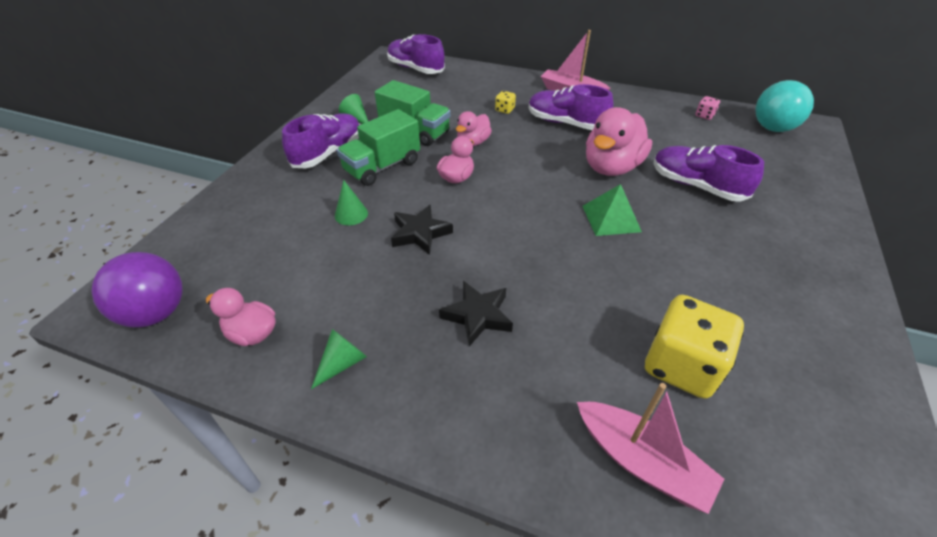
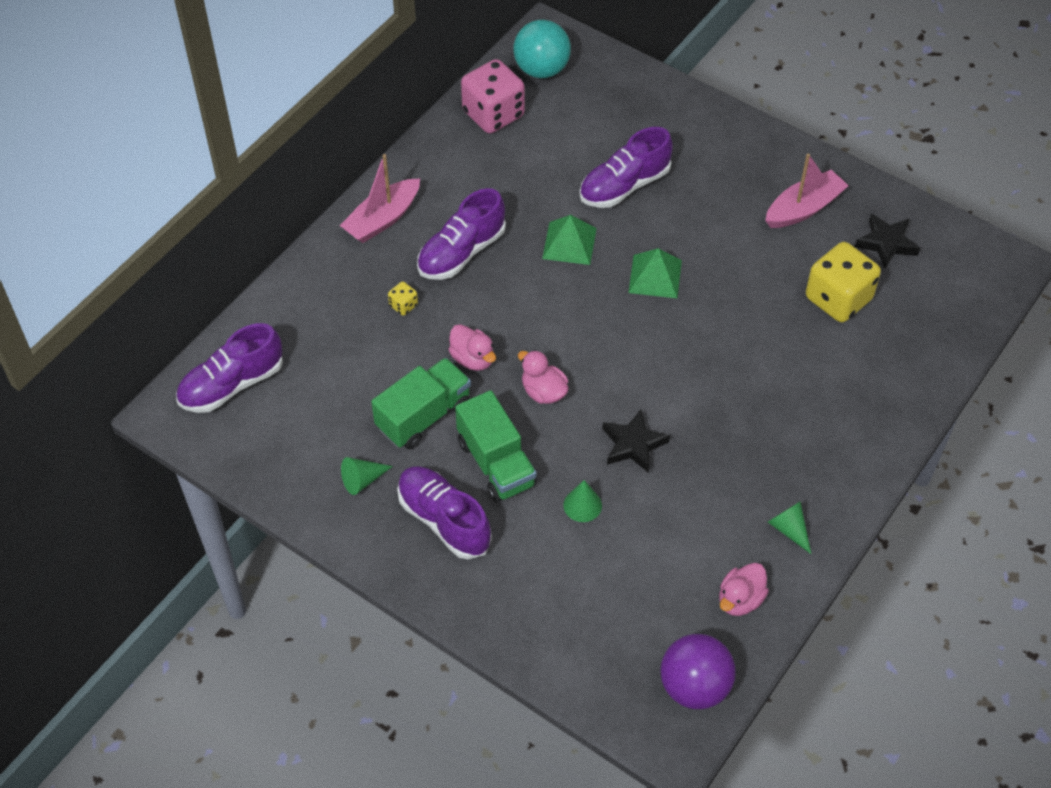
camera: 75 degrees left, 10 degrees up
(478, 315) = (758, 419): black star -> black star (886, 243)
(611, 167) = (569, 243): pink duck -> green pyramid
(641, 461) = (909, 355): pink boat -> pink boat (804, 208)
(704, 116) = (493, 114): pink dice -> pink dice, size x2.35

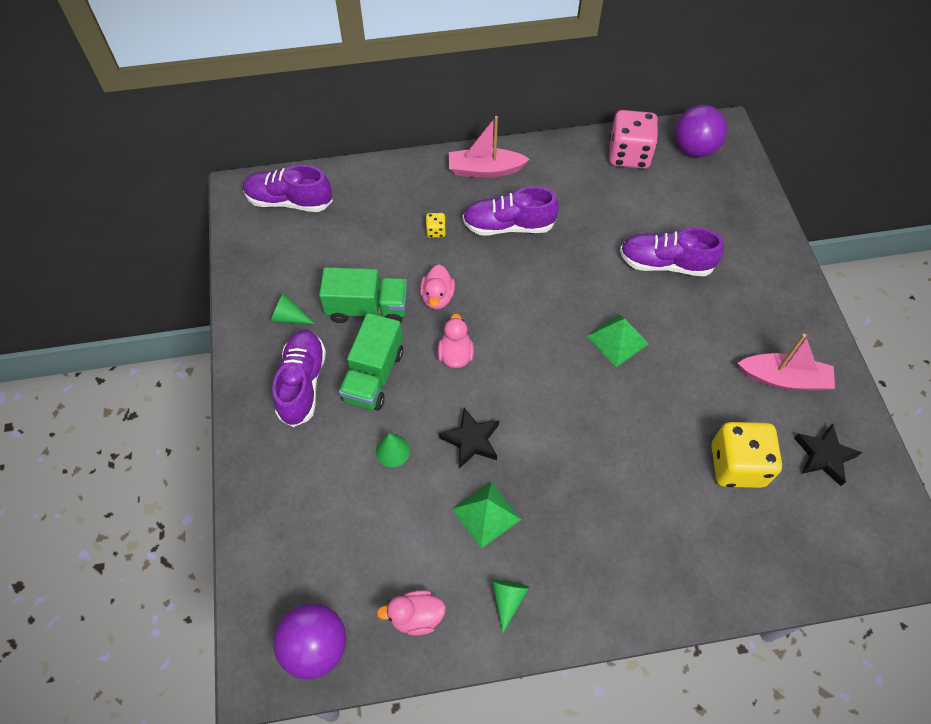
camera: 45 degrees right, 5 degrees up
(541, 69) = (694, 149): turquoise ball -> purple ball
(569, 243) = (584, 272): green pyramid -> green pyramid (486, 514)

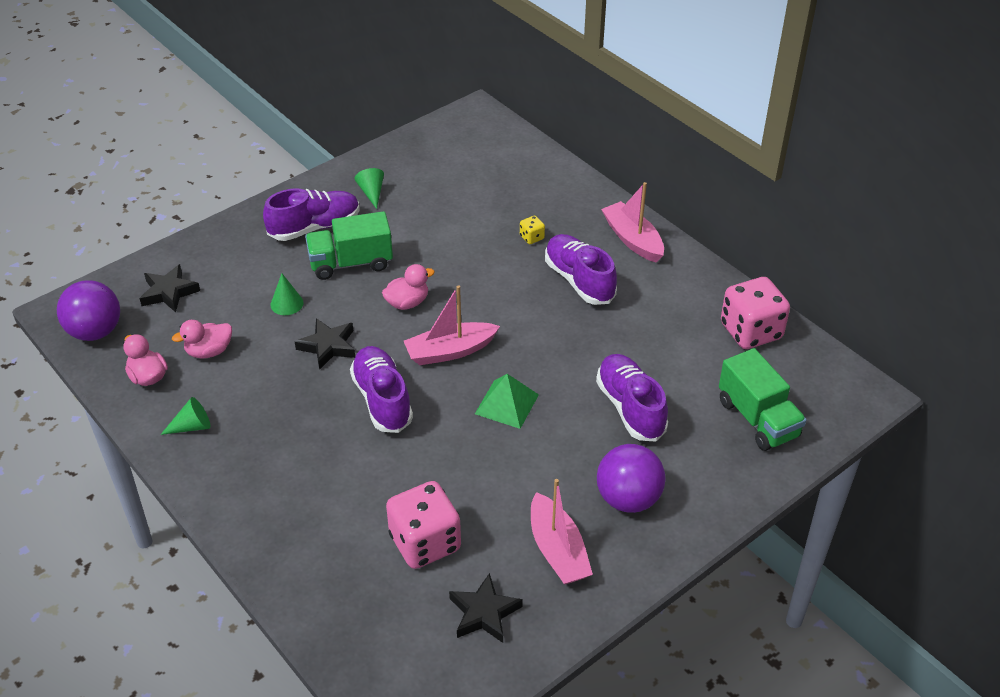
camera: 60 degrees right, 15 degrees down
(289, 201) = (488, 142): purple shoe -> purple shoe (382, 399)
(304, 551) = (169, 292): none -> black star
(367, 308) = (415, 232): green truck -> green truck (758, 419)
(437, 297) = (459, 267): pink duck -> pink duck (209, 351)
(486, 514) = (263, 383): green pyramid -> none
(534, 351) = (450, 351): none -> pink boat
(694, 149) = (811, 379): purple ball -> purple ball (628, 499)
(737, 465) = (425, 542): yellow dice -> pink dice

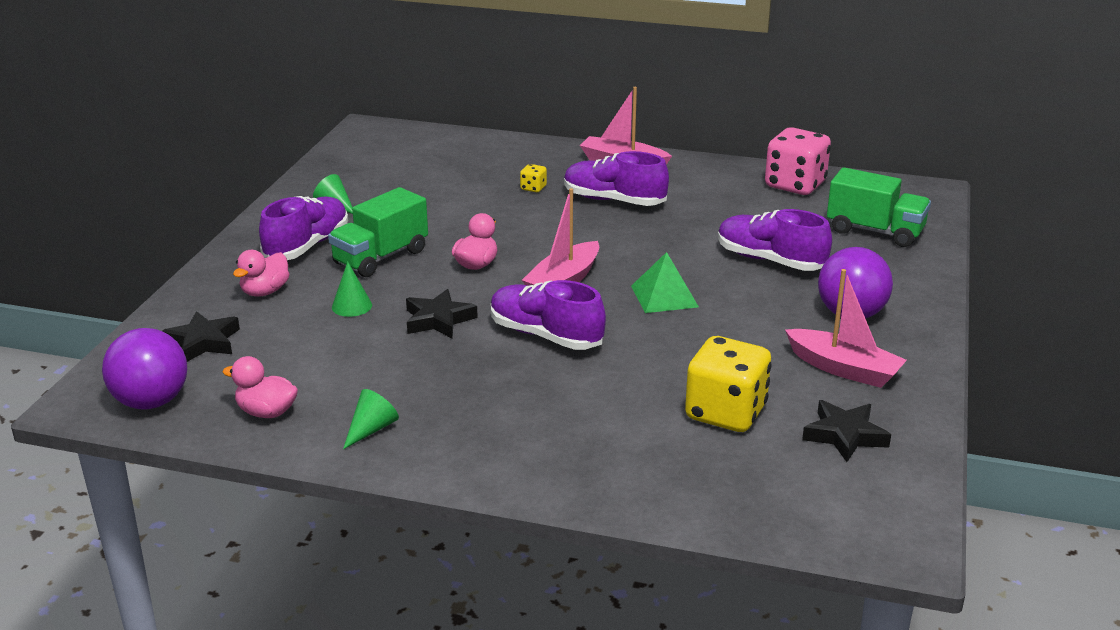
camera: 35 degrees left, 15 degrees down
(209, 351) = (312, 368): pink duck -> pink duck (265, 291)
(425, 542) = (725, 413): pink dice -> yellow dice

